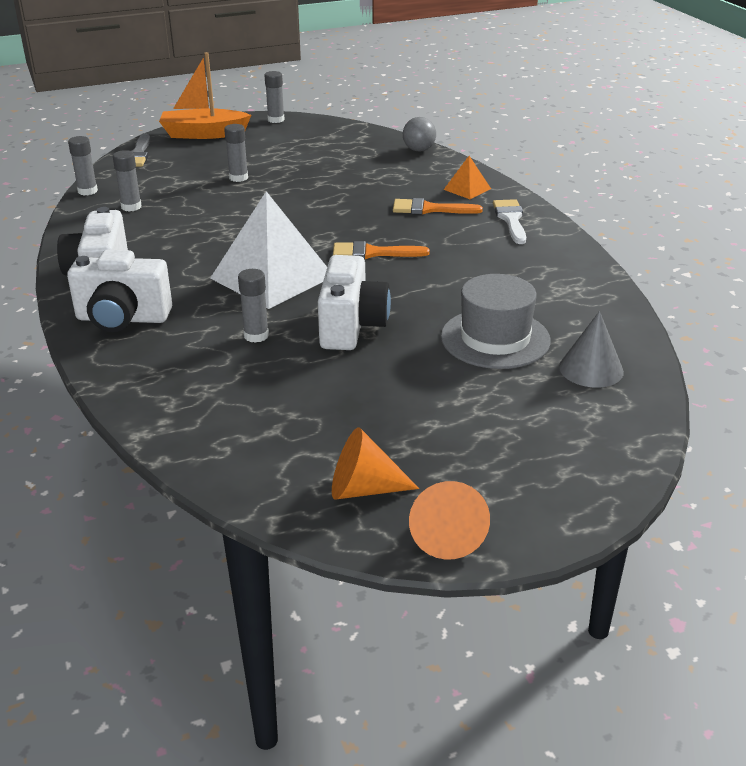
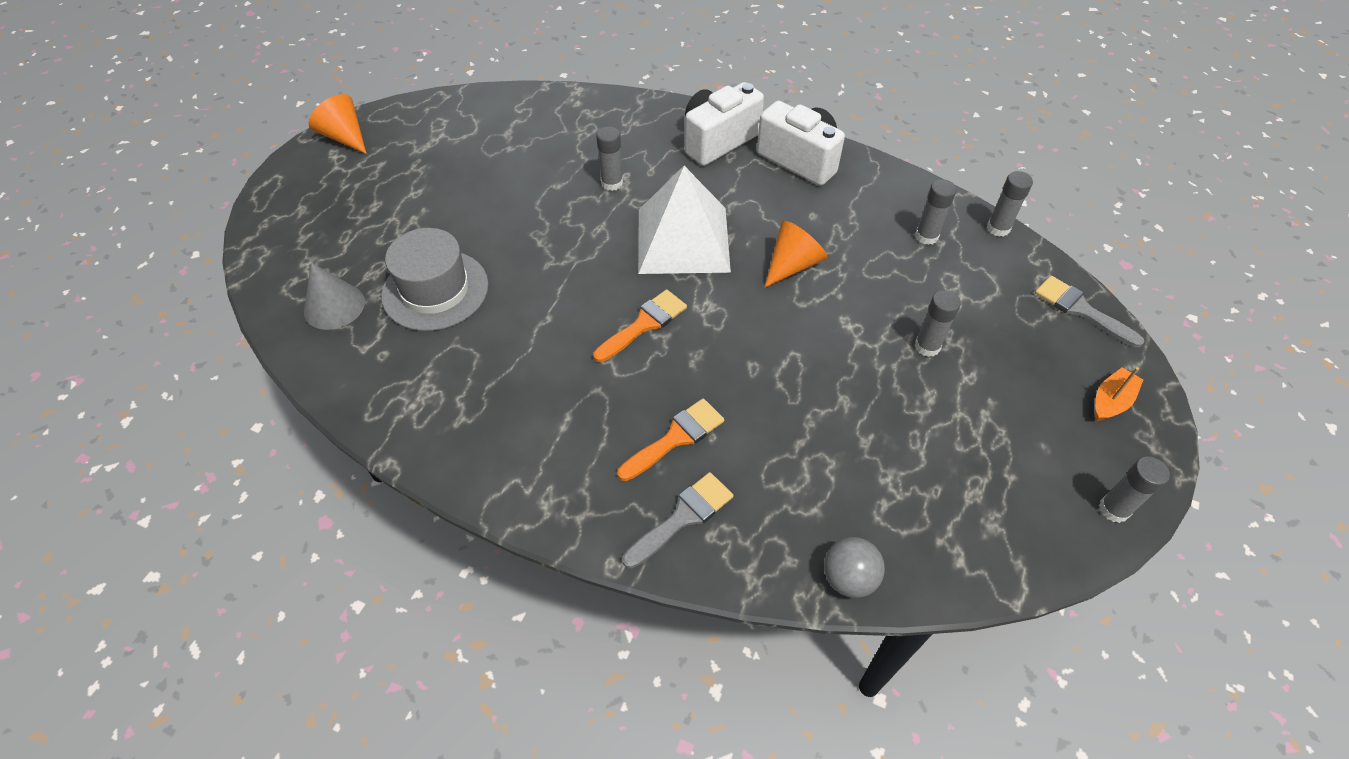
camera: 135 degrees right, 20 degrees up
(204, 134) = (1110, 401): orange boat -> orange boat, size x0.52
(351, 327) = (557, 232): white camera -> none
(363, 489) = (415, 133): orange cone -> orange cone (792, 265)
(467, 189) = (683, 517): orange pyramid -> grey brush
(511, 219) = (572, 484): white brush -> none

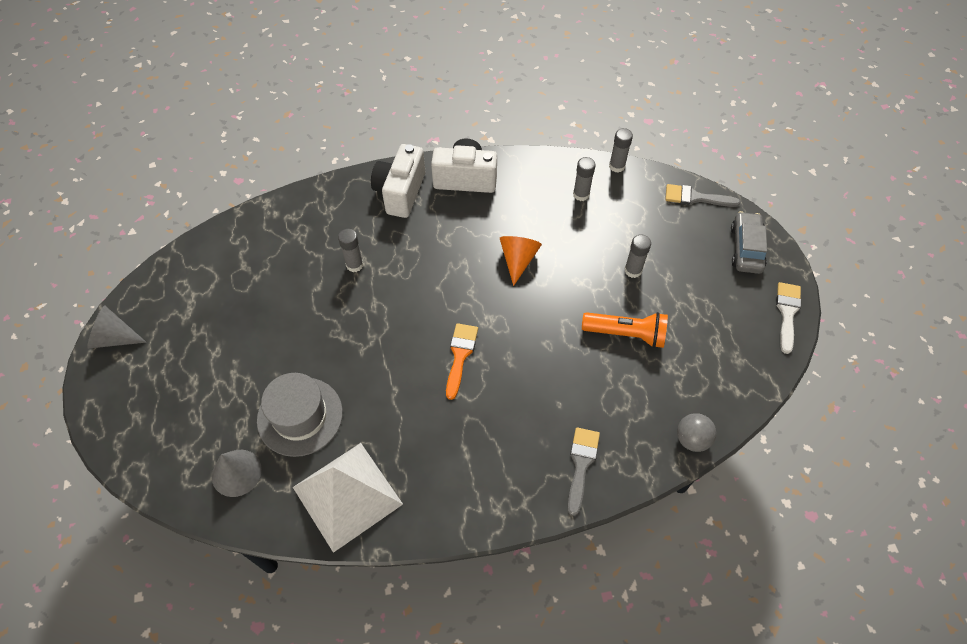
camera: 35 degrees left, 5 degrees up
(345, 137) = (114, 338): orange cone -> grey cone
(676, 438) = (539, 418): orange brush -> none
(683, 239) = (436, 281): white pyramid -> white pyramid (347, 495)
(860, 409) = (626, 334): none -> orange flashlight
(1110, 401) = (746, 248): orange boat -> grey car
(1114, 509) = (787, 313): grey glue stick -> white brush

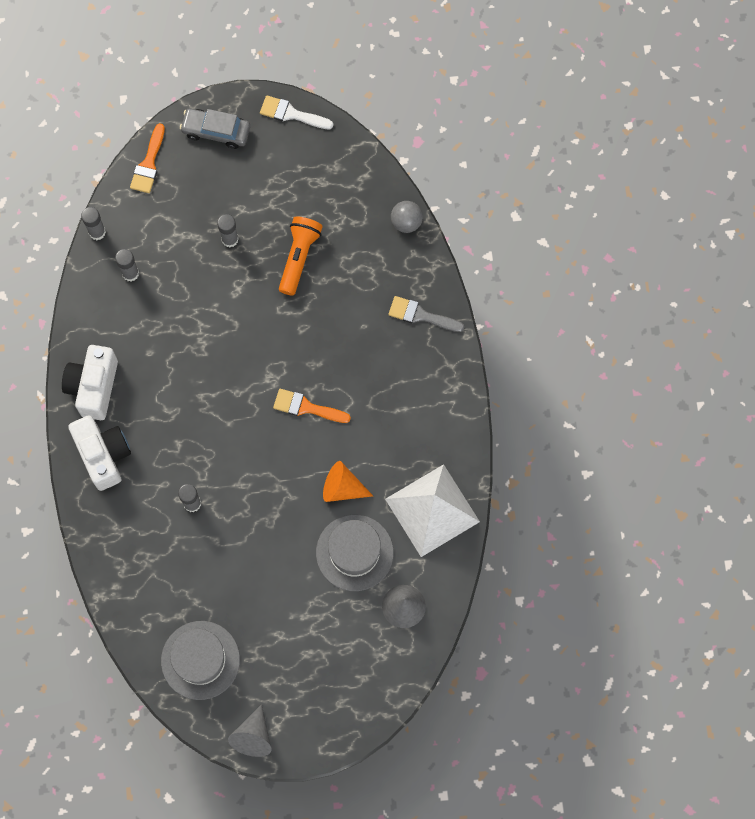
camera: 85 degrees left, 15 degrees up
(198, 286) = (200, 660): none -> grey hat
(400, 192) = (103, 455): white camera -> white camera turned 135 degrees counterclockwise
(518, 260) = (205, 344): orange cone -> orange cone (342, 488)
(695, 197) = (148, 164): grey brush -> orange brush

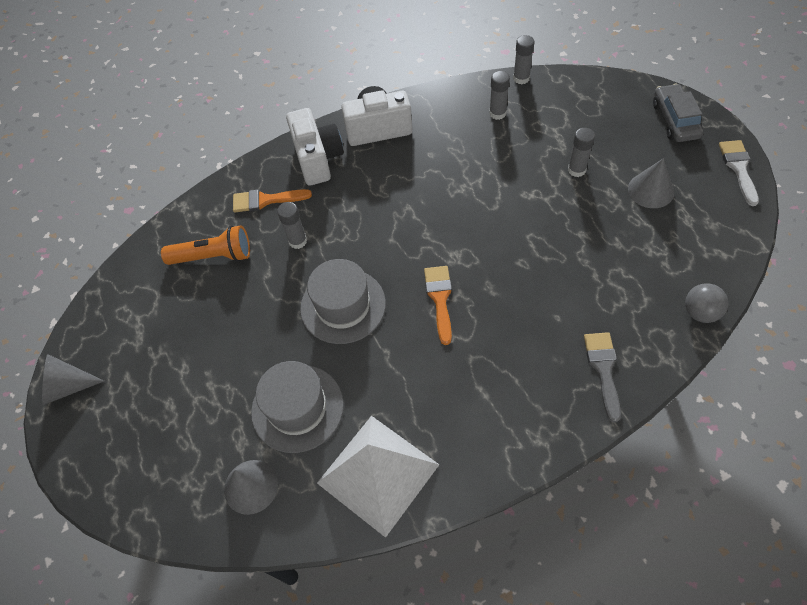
camera: 75 degrees right, 15 degrees down
(103, 455) = (318, 159): white camera -> white camera turned 60 degrees counterclockwise
(148, 164) = (608, 87): orange brush -> orange brush (265, 200)
(200, 660) = (140, 308): grey hat -> grey hat (343, 306)
(280, 193) = (650, 190): none -> grey cone
(299, 257) = (595, 231): orange flashlight -> orange flashlight (214, 256)
(342, 488) = (366, 367): orange cone -> none

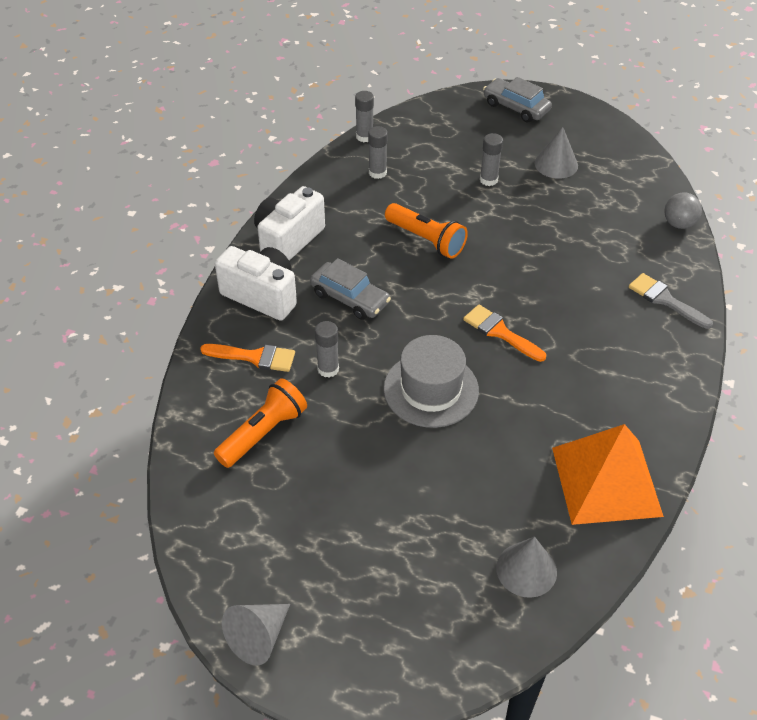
camera: 50 degrees left, 10 degrees down
(265, 200) = (254, 357): orange brush -> orange brush turned 120 degrees counterclockwise
(297, 408) = (490, 487): grey hat -> none
(368, 199) = (350, 298): none -> grey car
(377, 473) = (606, 481): white pyramid -> orange pyramid
(471, 189) = (426, 240): none -> orange flashlight
(738, 168) = (594, 117): white brush -> none

